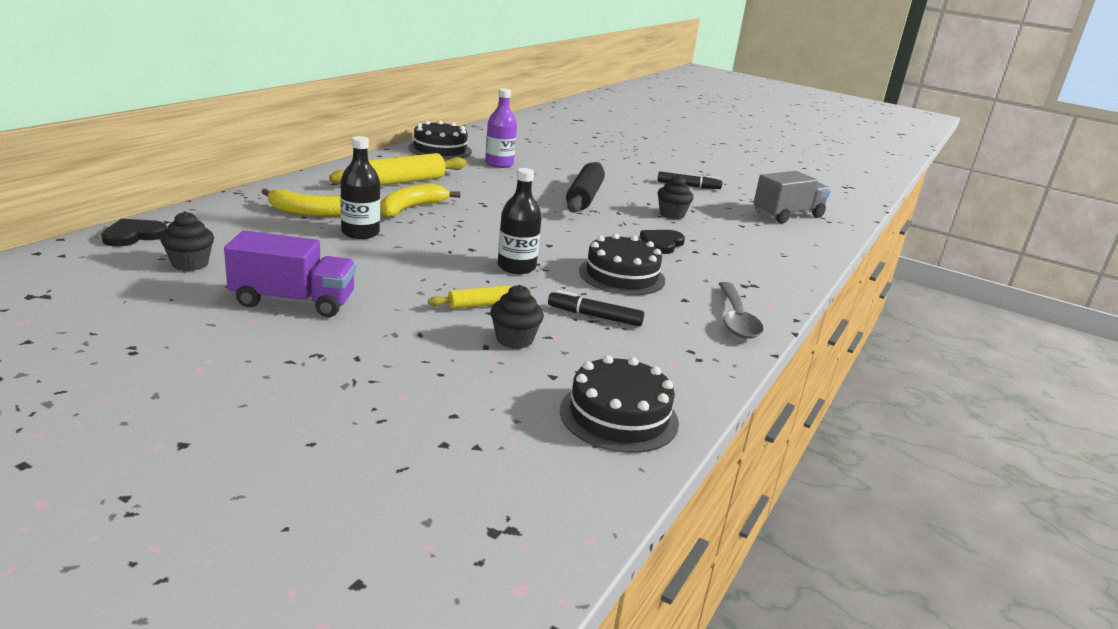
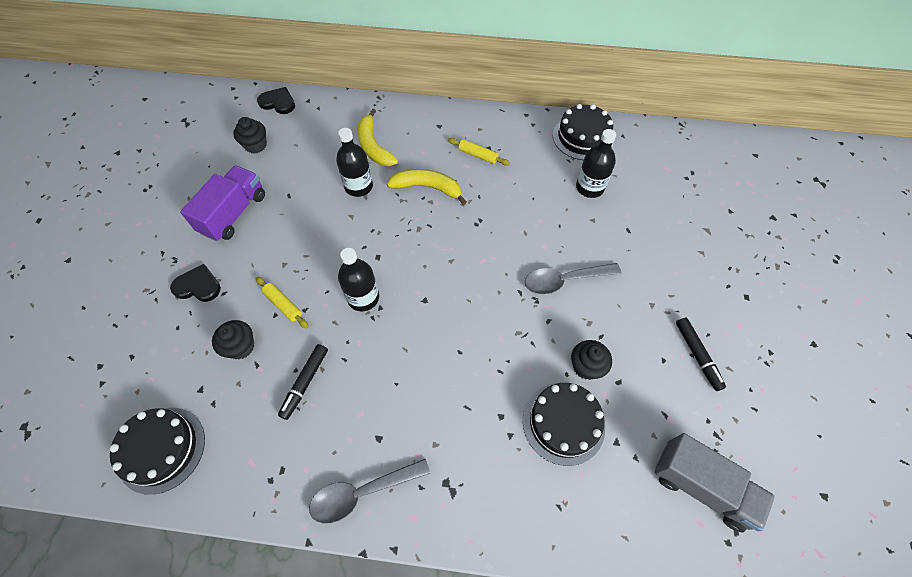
camera: 70 degrees right, 35 degrees up
(293, 301) = (233, 213): purple truck -> purple truck turned 135 degrees counterclockwise
(401, 182) = (478, 155): yellow rolling pin -> yellow rolling pin, size x0.52
(499, 164) = (589, 187): purple bottle -> black bottle
(584, 197) = (564, 280): black rolling pin -> grey spoon
(595, 316) = (305, 382): black marker -> black marker turned 150 degrees counterclockwise
(621, 276) = (396, 374): black cake -> black cake (563, 423)
(661, 243) = (496, 382): black heart -> black heart (198, 286)

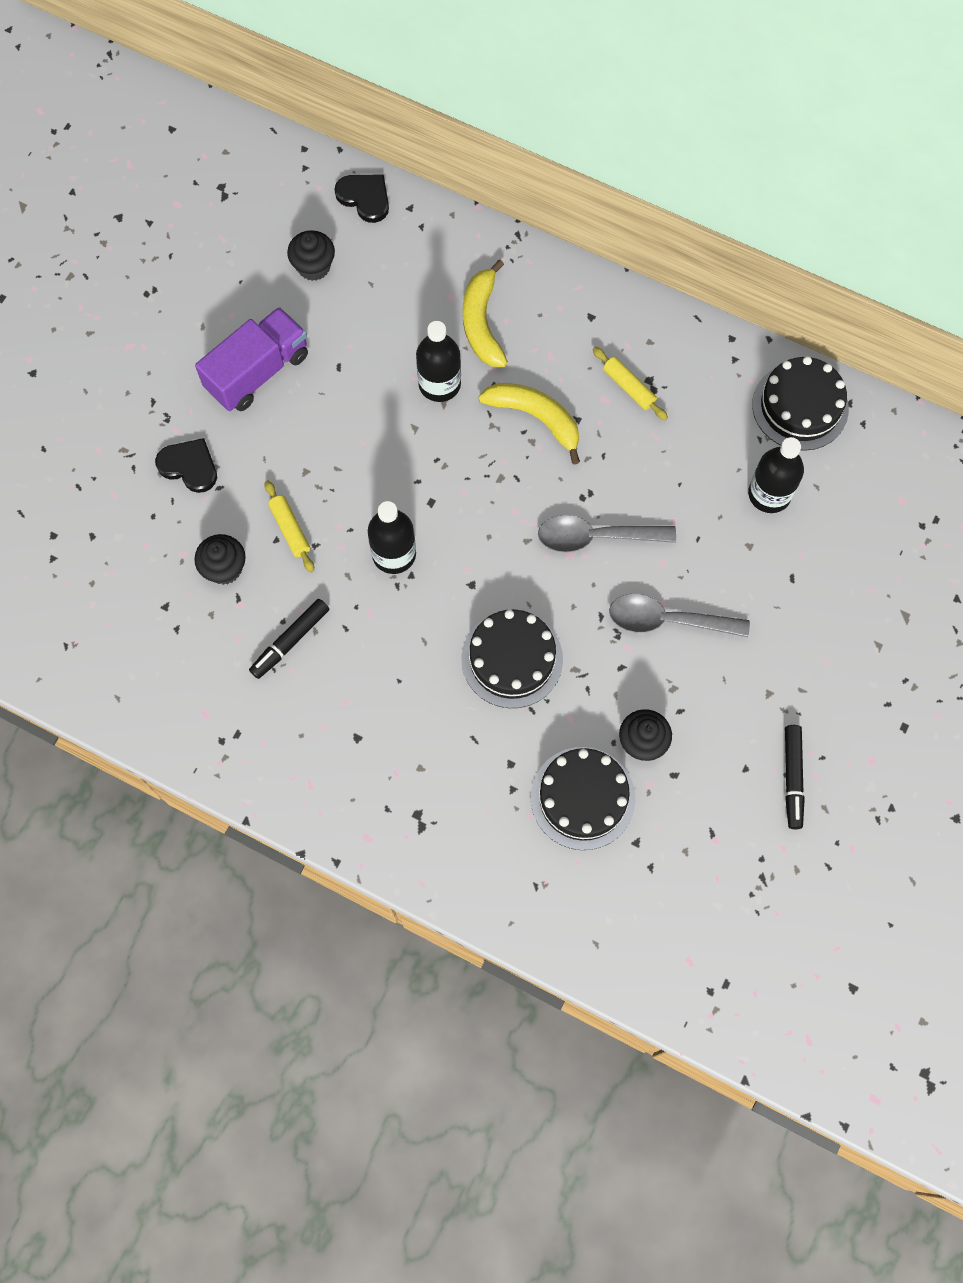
camera: 20 degrees right, 10 degrees up
(161, 449) = (108, 663): black cake -> black cake (512, 659)
(362, 492) = (320, 791): grey spoon -> grey spoon (596, 537)
(701, 486) = (712, 925): grey truck -> none

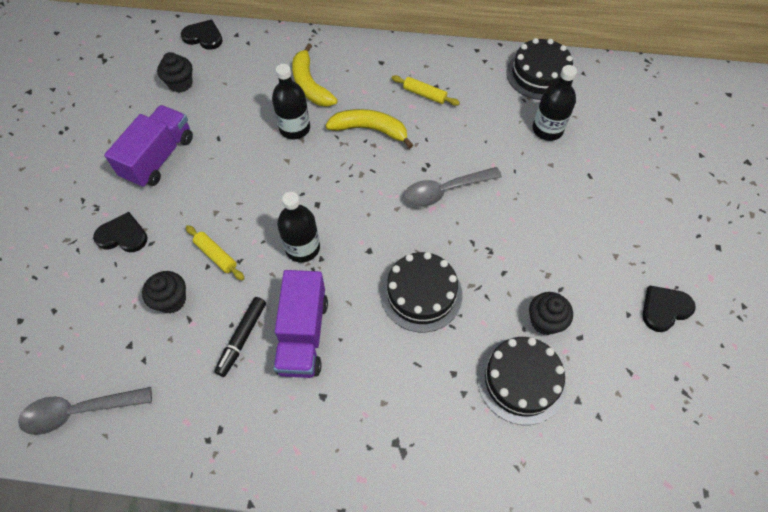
camera: 20 degrees left, 10 degrees down
(359, 661) = (303, 335): none -> purple truck
(667, 620) = (520, 230): grey spoon -> grey spoon (79, 411)
(792, 777) = (664, 309): black marker -> black heart

